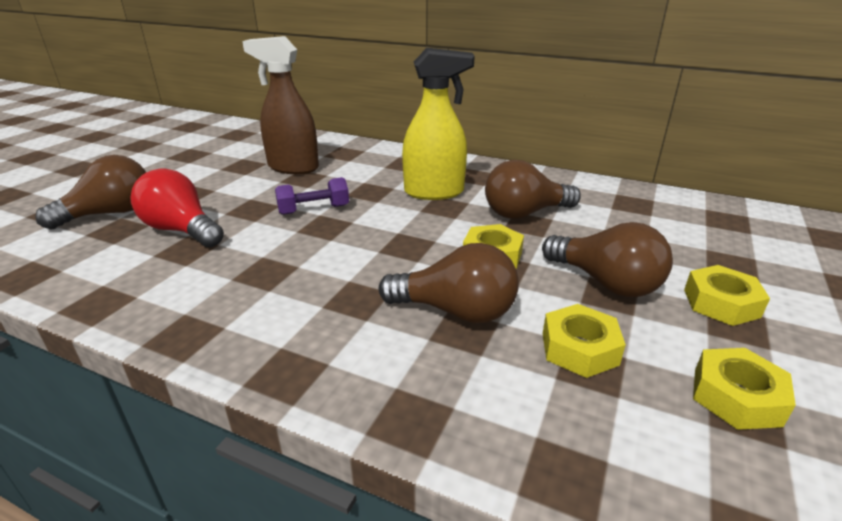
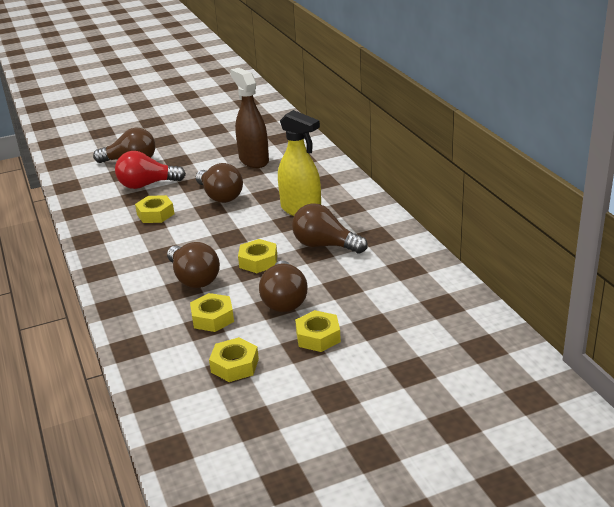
camera: 45 degrees right, 0 degrees up
(182, 230) = (147, 185): red light bulb -> red light bulb turned 90 degrees counterclockwise
(254, 258) = (155, 214): none -> yellow nut
(314, 210) = (220, 196): purple dumbbell -> brown light bulb

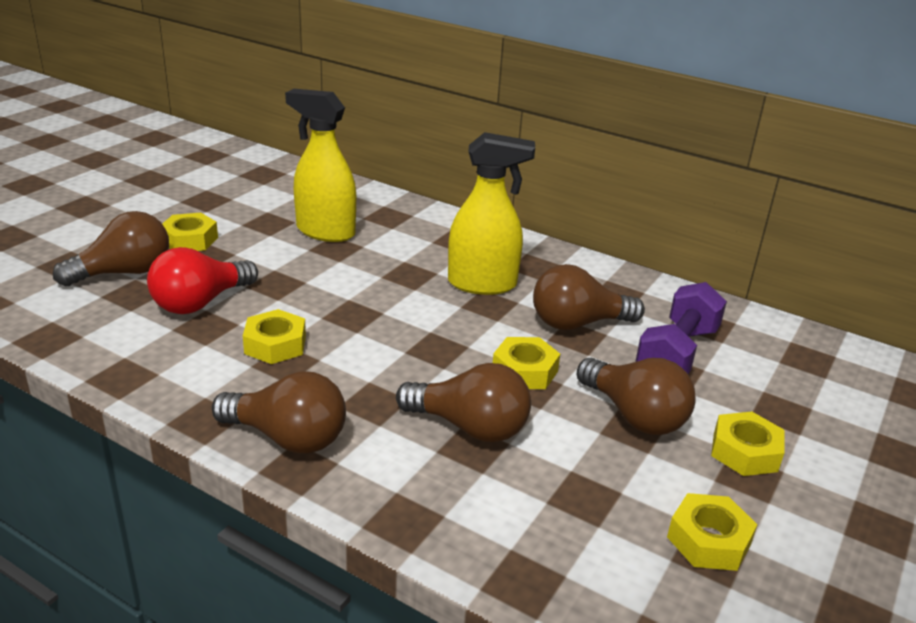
camera: 40 degrees left, 0 degrees up
(212, 318) = (579, 479): yellow nut -> yellow nut (189, 240)
(220, 196) = (343, 292): brown light bulb -> brown light bulb (287, 438)
(253, 160) = (325, 232): brown spray bottle -> yellow spray bottle
(359, 278) = (676, 354): none -> purple dumbbell

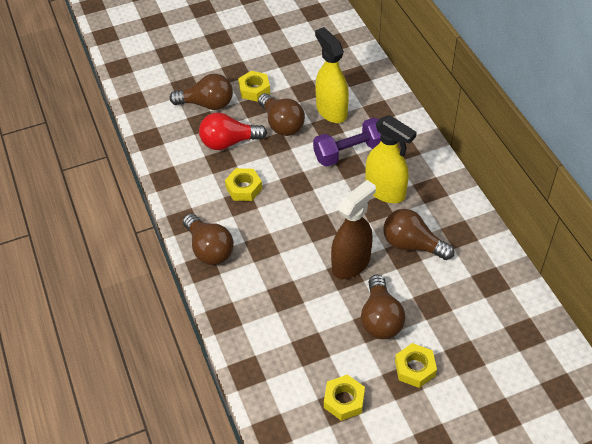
camera: 40 degrees right, 20 degrees up
(469, 427) = (293, 284): brown light bulb -> brown light bulb (281, 124)
(525, 371) = (351, 263): yellow nut -> brown spray bottle
(676, 354) = (447, 292): purple dumbbell -> purple dumbbell (350, 152)

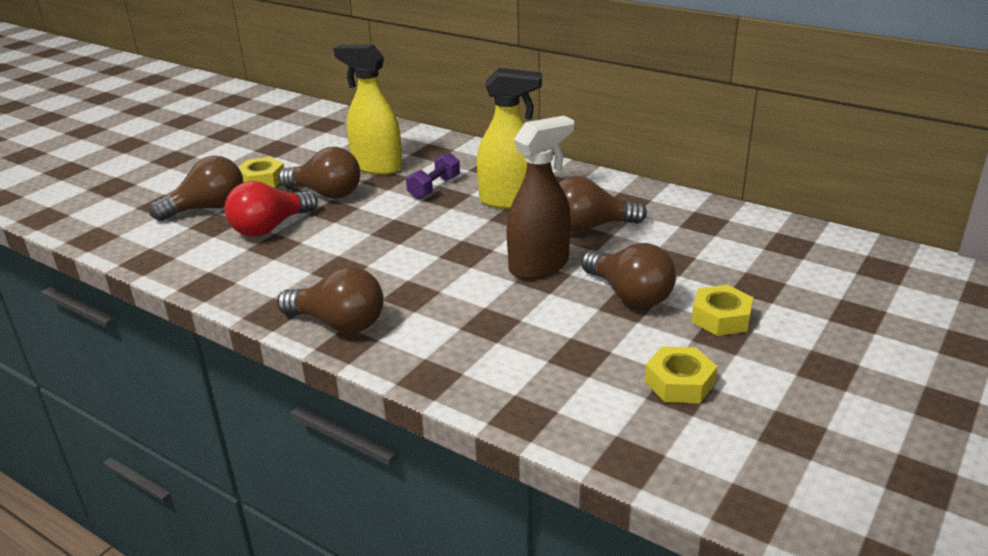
camera: 35 degrees left, 20 degrees down
(244, 188) = (331, 256): yellow nut -> none
(350, 152) = (434, 188): purple dumbbell -> purple dumbbell, size x0.65
(351, 263) = (539, 266): brown spray bottle -> brown spray bottle turned 45 degrees clockwise

